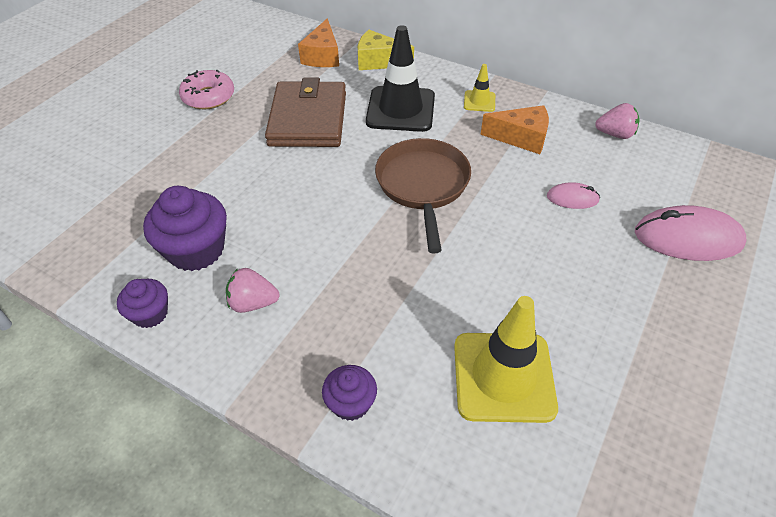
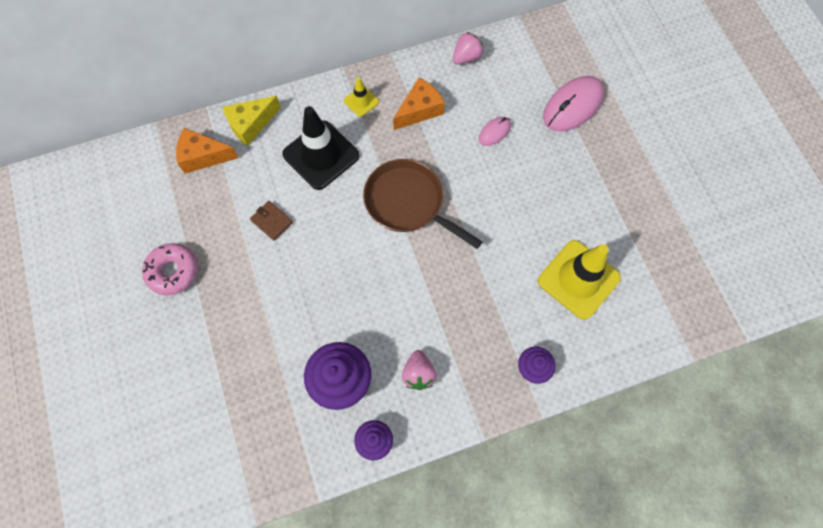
camera: 50 degrees left, 20 degrees up
(253, 303) = (418, 374): pink strawberry -> pink strawberry turned 45 degrees counterclockwise
(308, 119) = (272, 221): brown wallet -> brown wallet, size x0.41
(322, 56) = (203, 156): orange cheese -> orange cheese turned 135 degrees clockwise

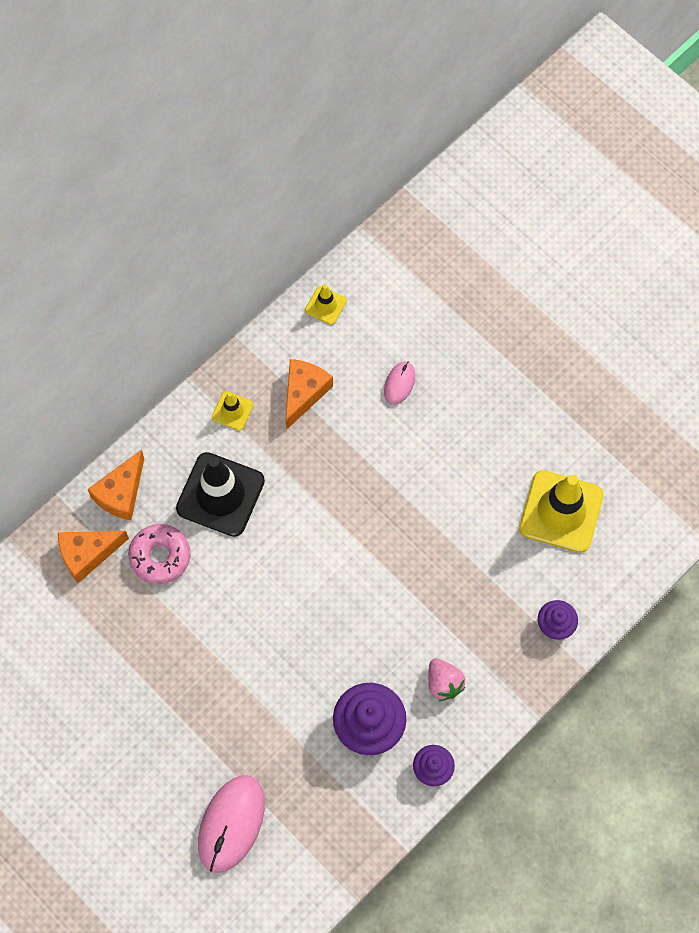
camera: 25 degrees left, 0 degrees up
(173, 271) = (129, 696): pink donut -> pink donut (160, 556)
(251, 124) = (121, 493): yellow cheese -> orange cheese
(272, 221) = (206, 593): brown wallet -> none
(408, 203) = (344, 507): brown pan -> none
(466, 57) = (325, 305): pink strawberry -> yellow traffic cone
(573, 106) = (471, 315): pink mouse -> pink mouse (231, 824)

